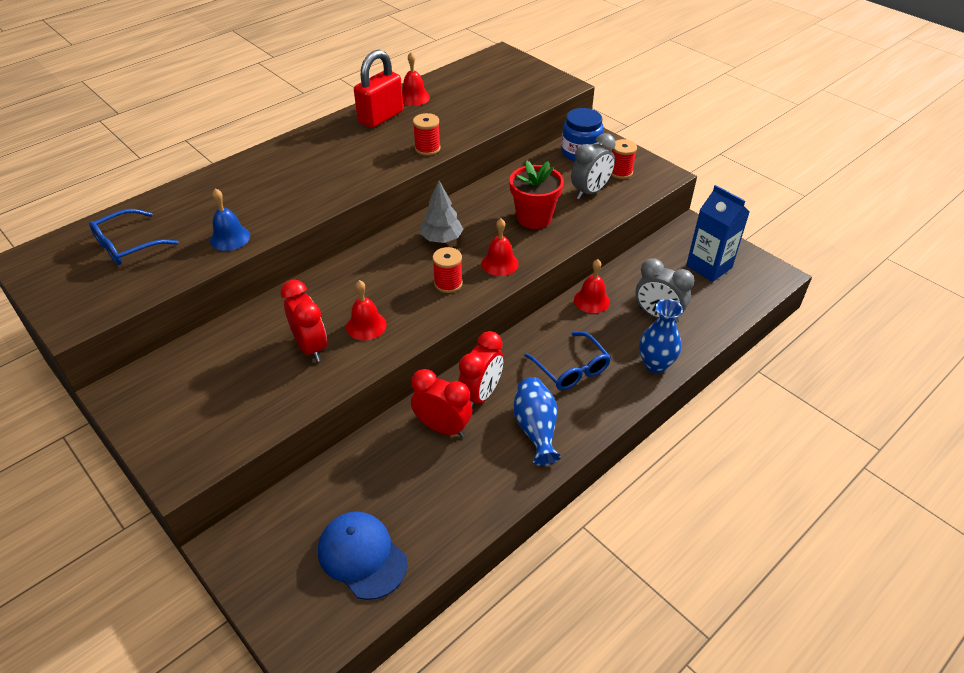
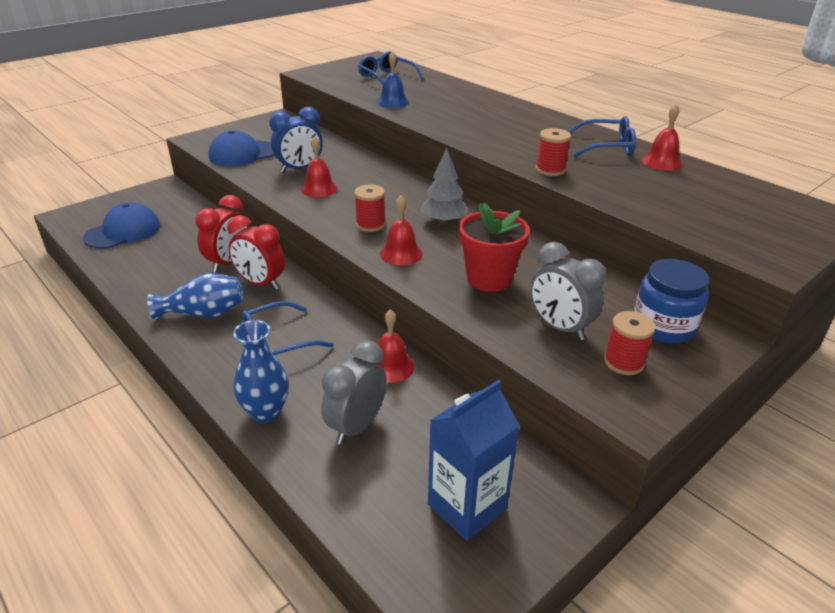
camera: 90 degrees right, 10 degrees down
(251, 408) = (243, 154): none -> blue cap
(310, 347) = (299, 169): red clock -> blue clock
(381, 117) = (606, 147): red padlock -> blue glasses

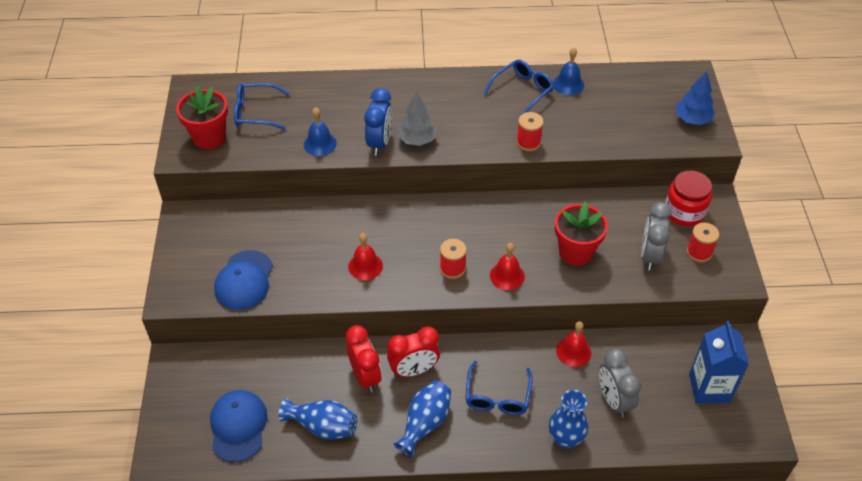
camera: 50 degrees left, 15 degrees up
(154, 266) = (322, 427): none -> blue vase
(299, 169) = (316, 259): blue clock -> blue clock (379, 143)
(338, 74) = (209, 137): none -> red flower pot
(443, 221) = (485, 227): grey tree -> grey tree (417, 139)
(559, 327) = (650, 256): grey clock -> grey clock turned 105 degrees clockwise
(661, 162) = (568, 84): red bell -> blue bell
(663, 326) = (684, 212): blue jar -> red jar
(771, 239) = (692, 119): none -> blue tree

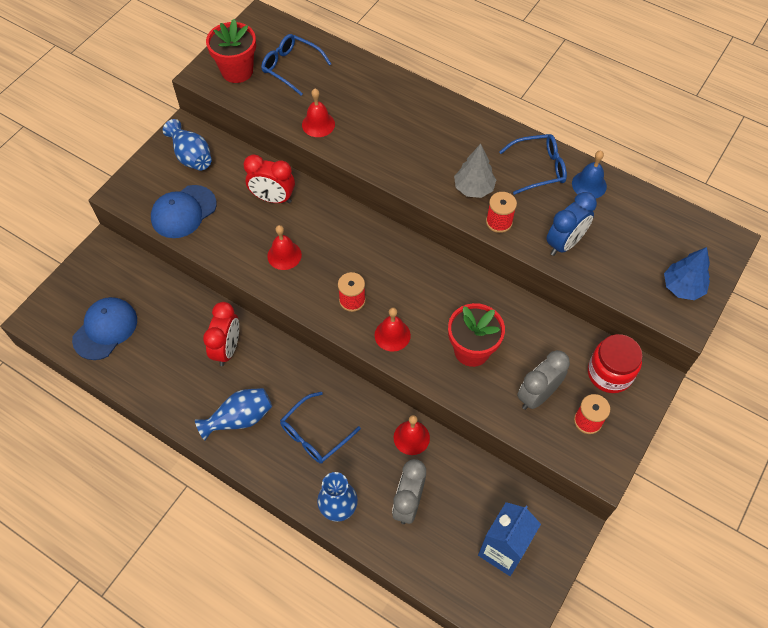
camera: 35 degrees right, 10 degrees up
(320, 144) = (318, 124): blue bell -> red bell
(322, 427) = (163, 370): blue vase -> blue vase (191, 156)
(379, 143) = (368, 150): blue clock -> blue clock (564, 243)
(414, 370) = (268, 368): red clock -> red clock (273, 198)
(417, 139) = (402, 164): grey tree -> grey tree (473, 188)

